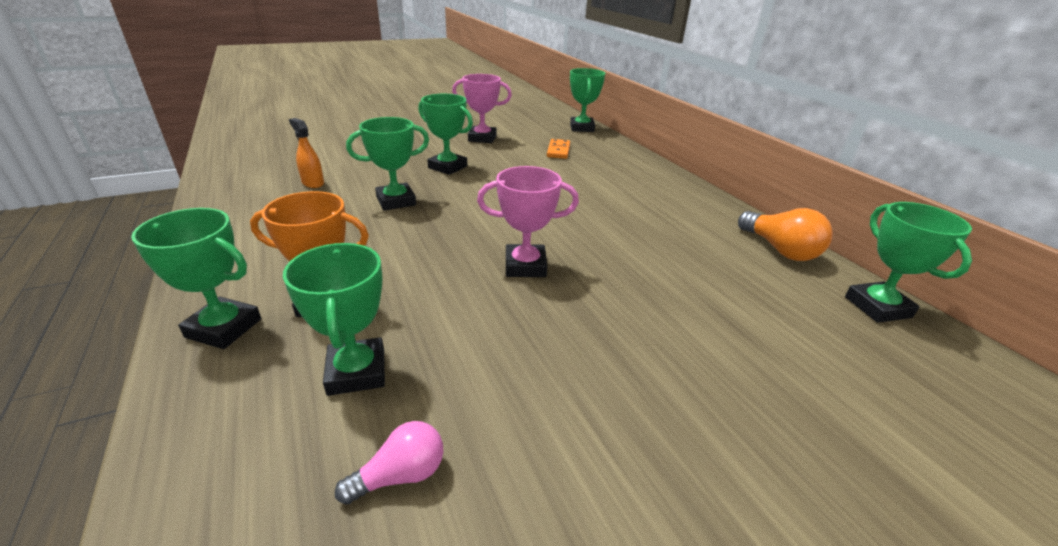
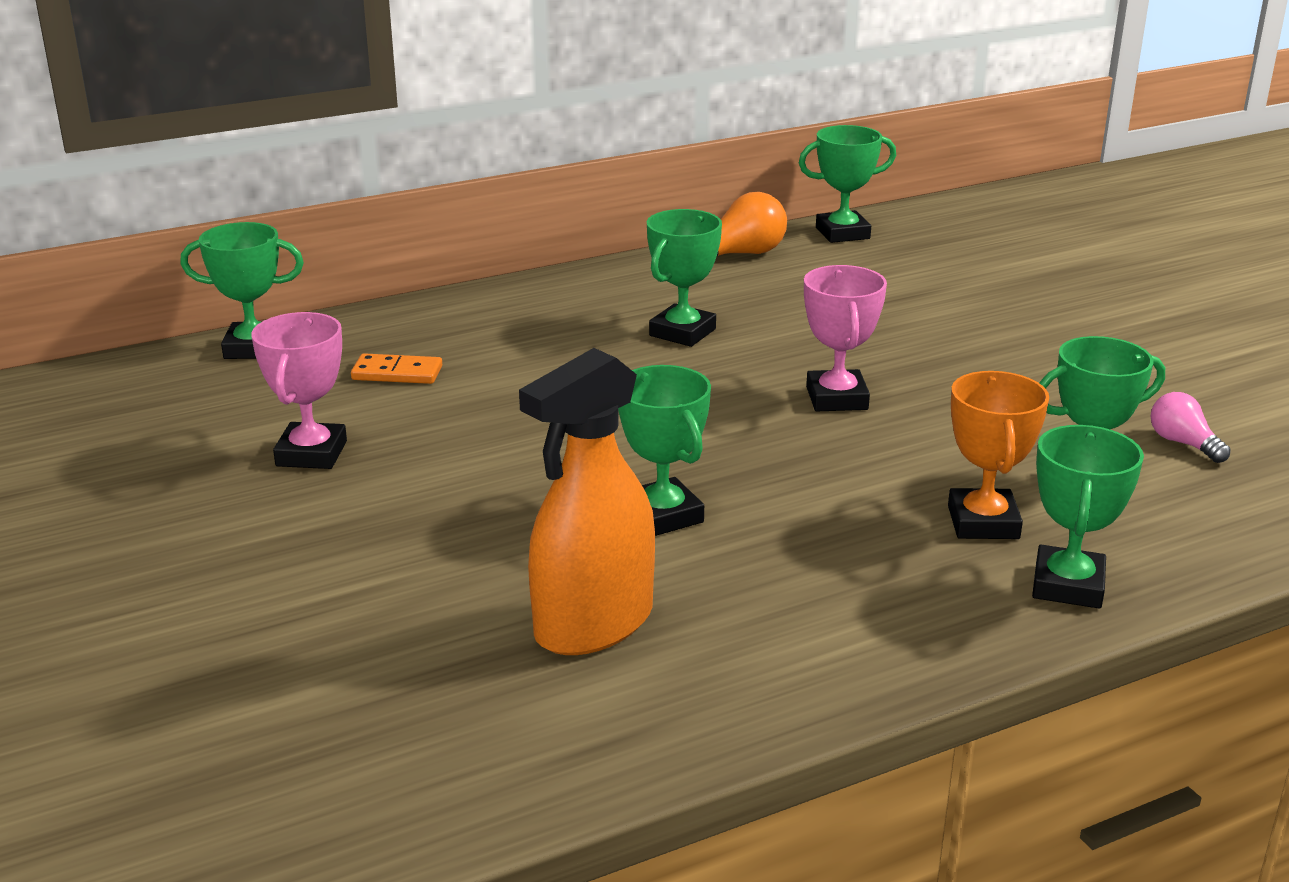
camera: 90 degrees left, 5 degrees down
(313, 183) = (593, 624): orange spray bottle -> orange spray bottle, size x2.10
(447, 167) = (492, 480): green trophy -> green trophy (682, 332)

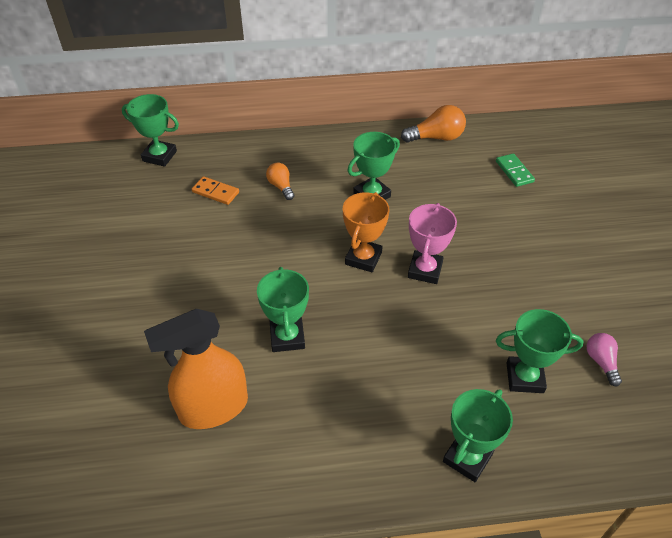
camera: 20 degrees right, 20 degrees up
(311, 453) = (148, 242): pink trophy -> none
(514, 348) = (281, 186): none -> orange light bulb
(842, 233) = (503, 131): green trophy -> none
(893, 272) = (514, 171): none -> green domino
(983, 522) = (449, 393): orange trophy -> orange trophy (363, 258)

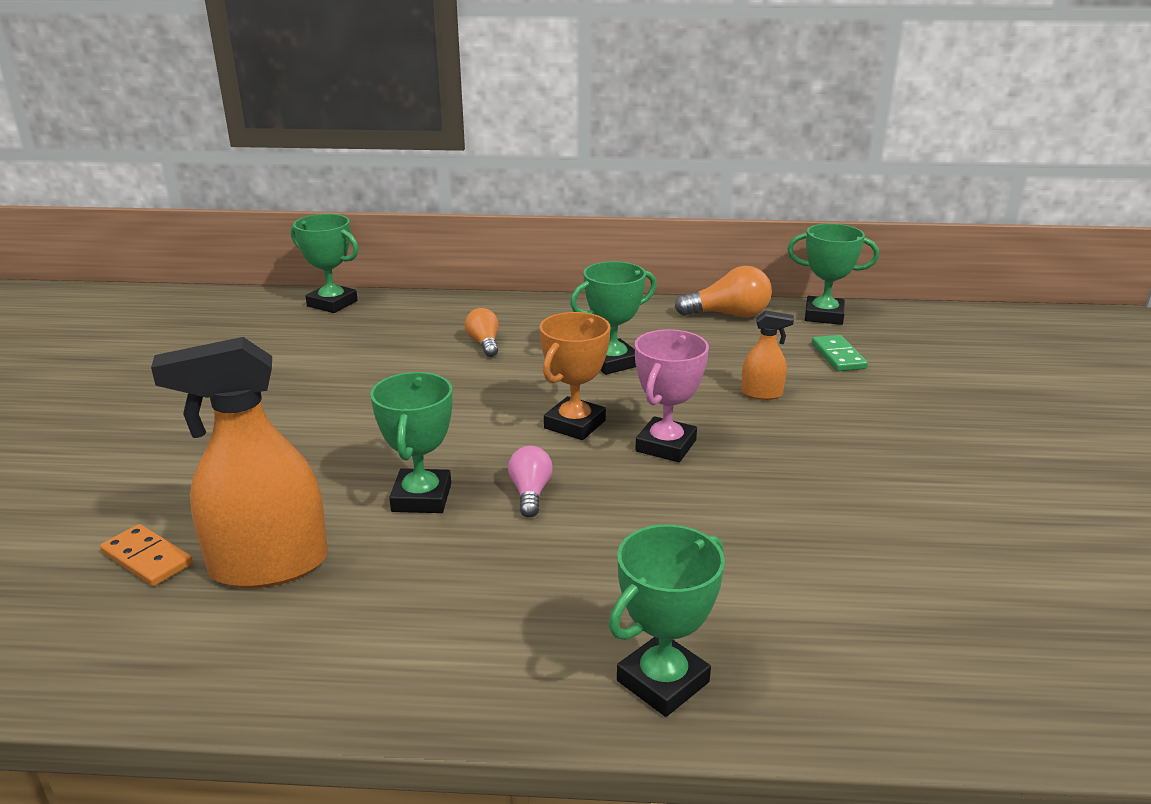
camera: 10 degrees right, 20 degrees down
(215, 192) = (390, 342): orange domino -> orange domino (147, 558)
(473, 214) = (762, 394): none -> orange spray bottle
(524, 377) = (795, 588): green trophy -> green trophy (824, 315)
(601, 362) = (937, 583): pink light bulb -> pink light bulb (530, 493)

